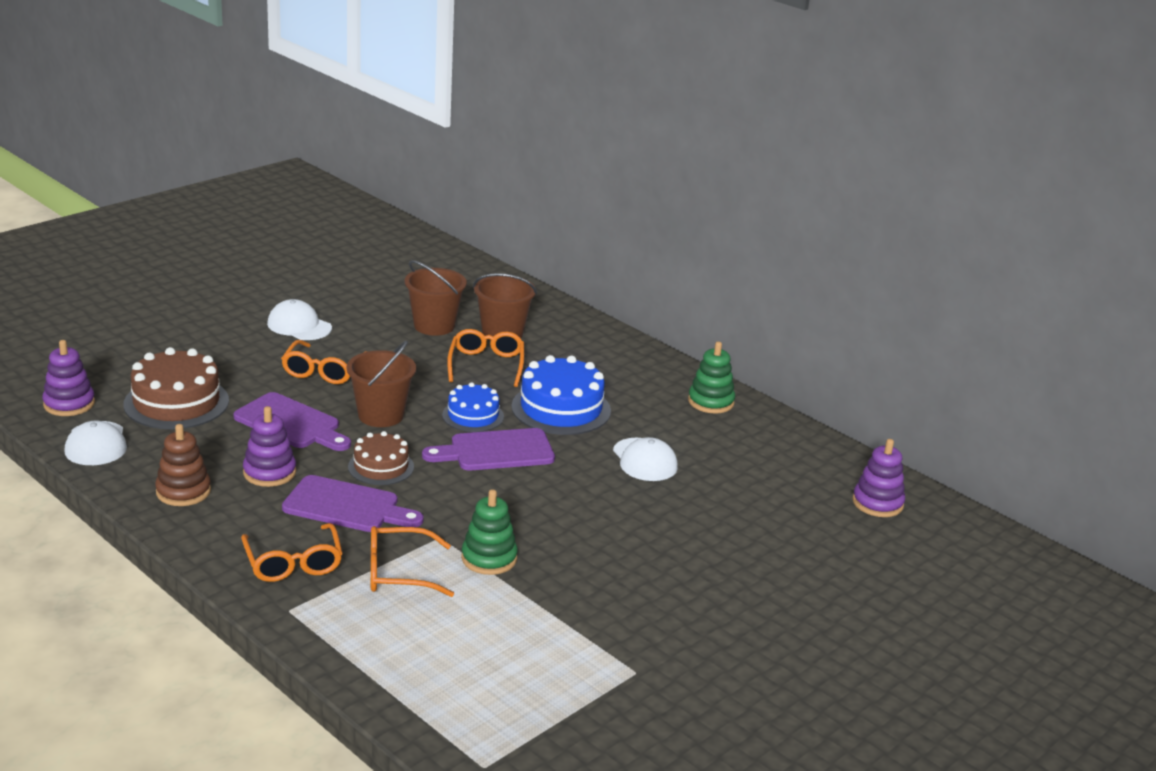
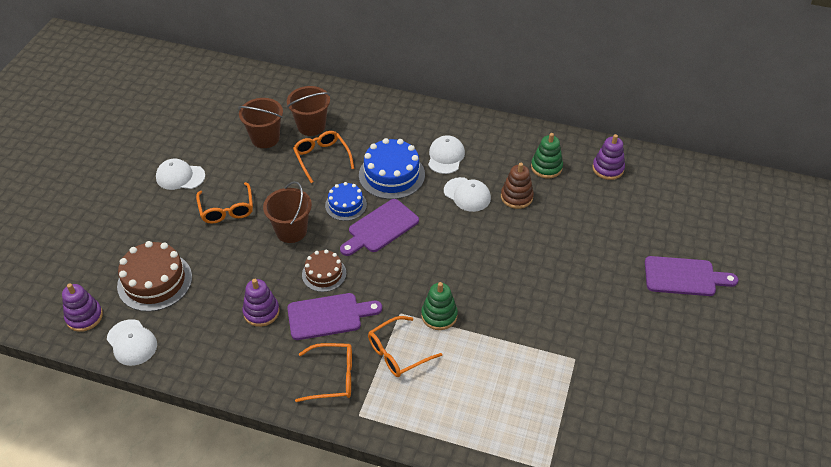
camera: 25 degrees left, 20 degrees up
(183, 491) = (221, 354): brown stacking toy -> brown stacking toy (516, 197)
(291, 423) = (242, 264): purple cutting board -> purple cutting board (684, 277)
(293, 563) = (332, 377): orange glasses -> orange glasses turned 45 degrees counterclockwise
(651, 415) = (445, 156): none -> white cap
(711, 402) = (470, 130): green stacking toy -> green stacking toy (546, 167)

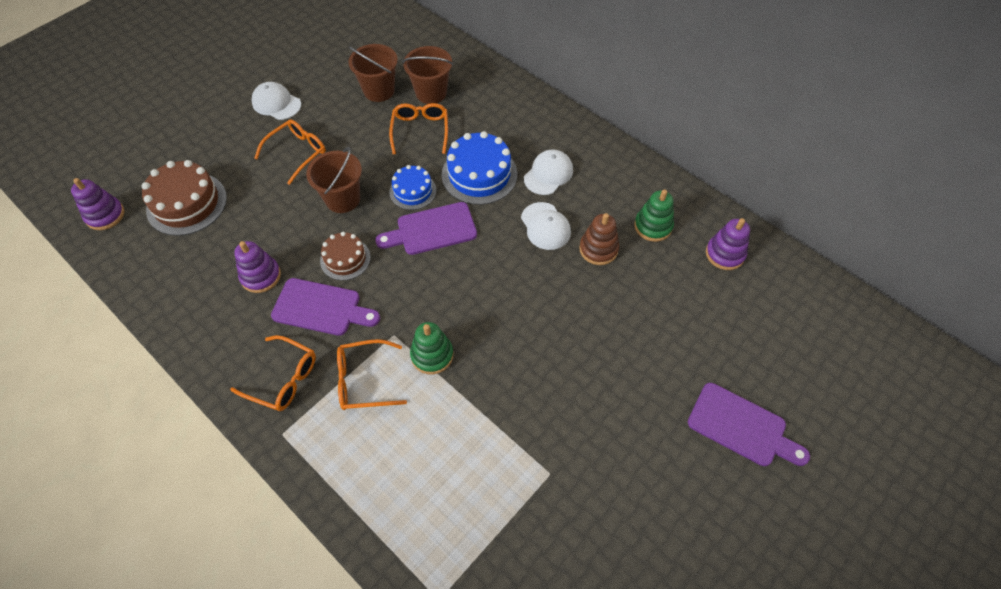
camera: 25 degrees right, 10 degrees up
(132, 342) = (127, 259): white cap -> none
(227, 209) = (297, 153): orange glasses -> orange glasses turned 150 degrees counterclockwise

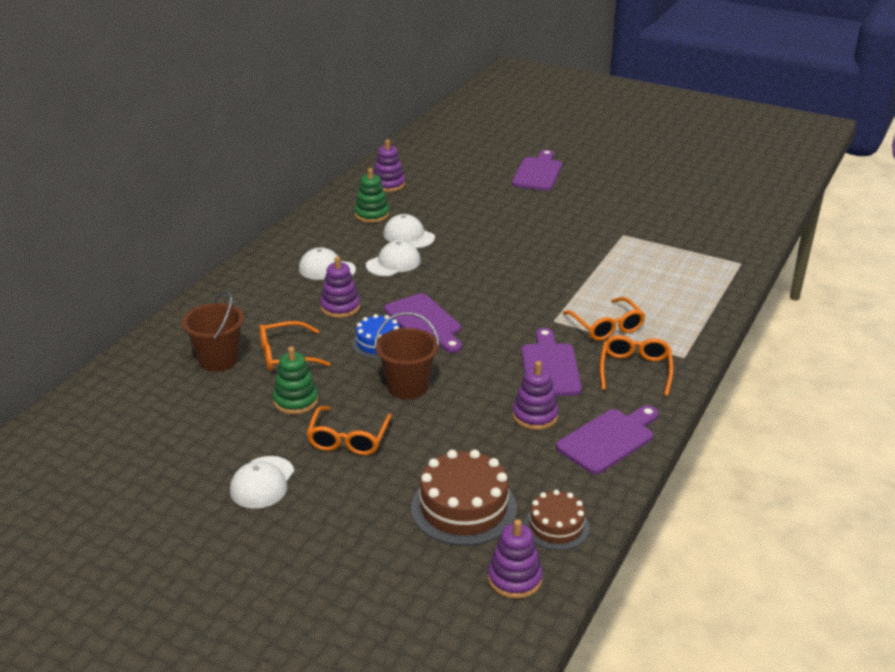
camera: 105 degrees left, 25 degrees down
(202, 320) = (608, 439): none -> purple cutting board
(297, 153) = (348, 439): orange glasses -> orange glasses turned 105 degrees counterclockwise
(345, 259) = (485, 366): brown cake -> brown cake (556, 526)
(379, 90) = (221, 400): brown bucket -> none
(432, 355) = (561, 298): green stacking toy -> green stacking toy (296, 401)
(479, 174) = (340, 307): blue cake -> purple stacking toy
(598, 249) = (408, 236): brown stacking toy -> white cap

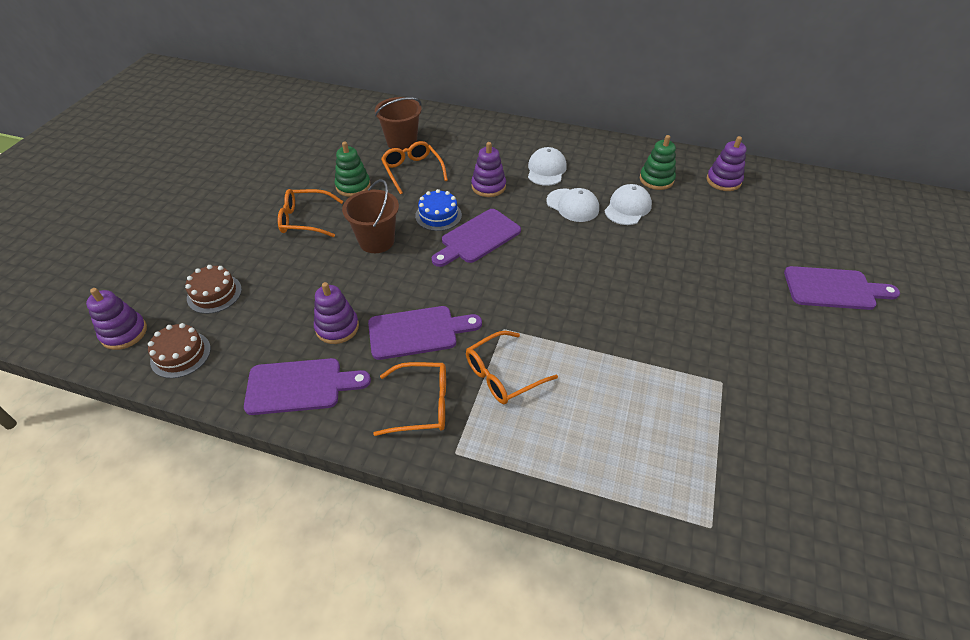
camera: 80 degrees right, 15 degrees up
(262, 482) = (257, 188): white cap -> none
(463, 508) = (214, 294): brown cake -> brown cake, size x0.61
(608, 439) = (300, 386): purple cutting board -> purple cutting board turned 45 degrees counterclockwise

